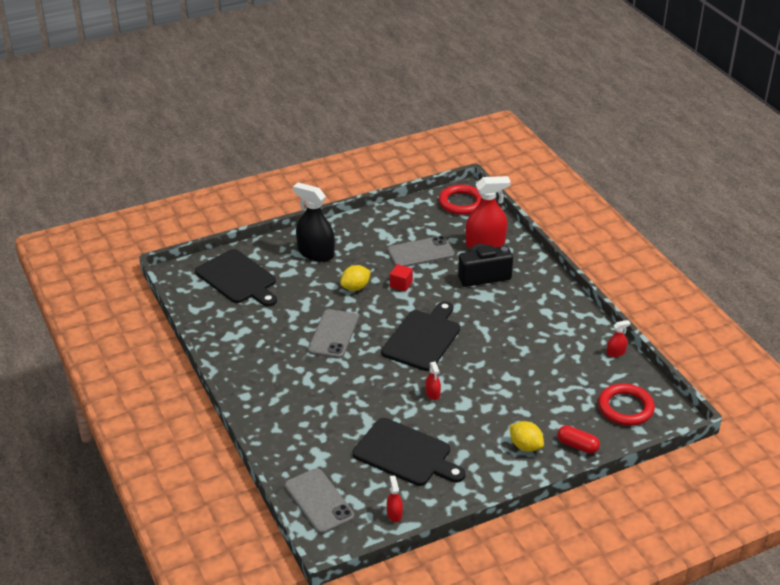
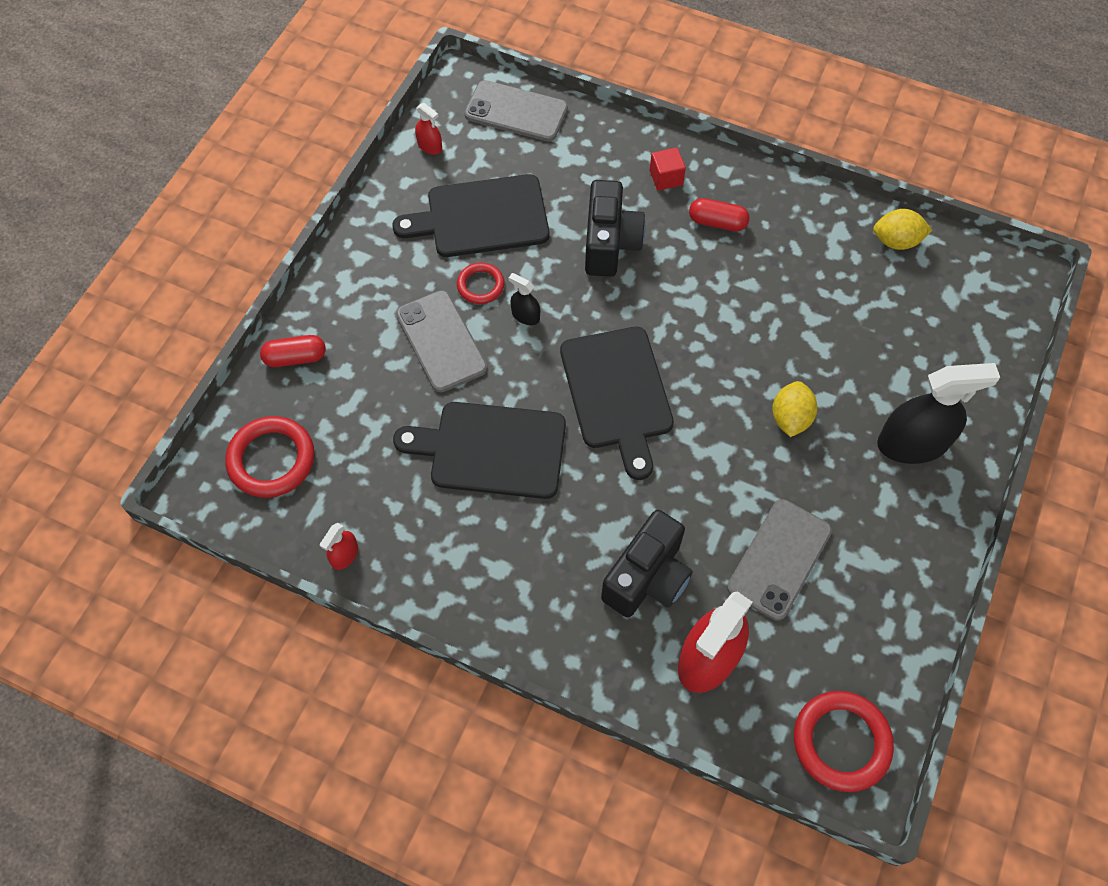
camera: 140 degrees right, 25 degrees up
(238, 278) = (945, 322): black cutting board -> black cutting board (491, 449)
(282, 375) = (717, 222): none -> red capsule
(333, 334) = (729, 320): grey phone -> grey phone (441, 341)
(350, 399) = (609, 244): none -> black camera
(401, 284) = (739, 470): red cube -> red cube (666, 178)
(432, 393) = (525, 315): red spray bottle -> black spray bottle
(442, 421) = (480, 285): none -> red ring
(525, 446) = (357, 316): yellow lemon -> yellow lemon (896, 241)

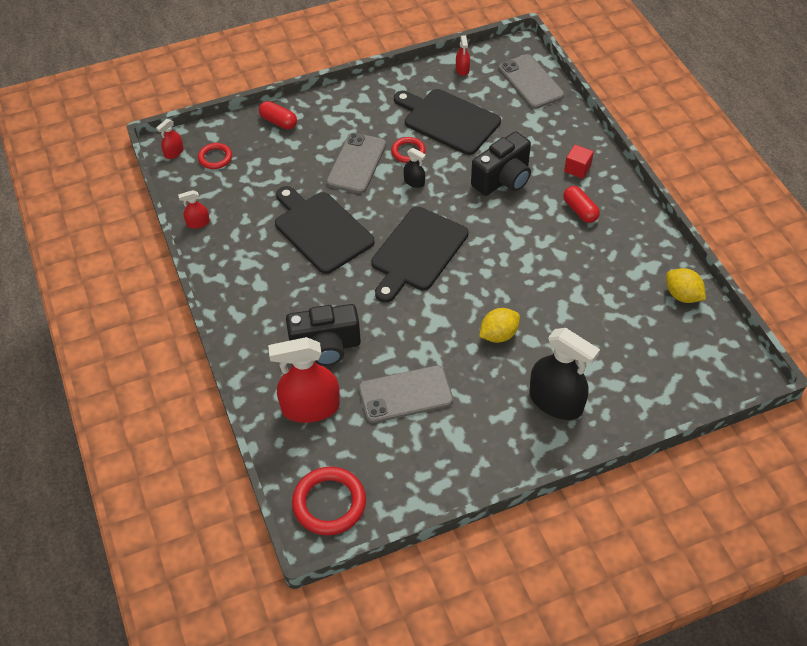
camera: 45 degrees right, 10 degrees down
(212, 492) = (174, 152): none -> red spray bottle
(271, 459) = (215, 158): red ring -> red ring, size x0.59
(525, 315) = (414, 182): black spray bottle -> black spray bottle turned 135 degrees clockwise

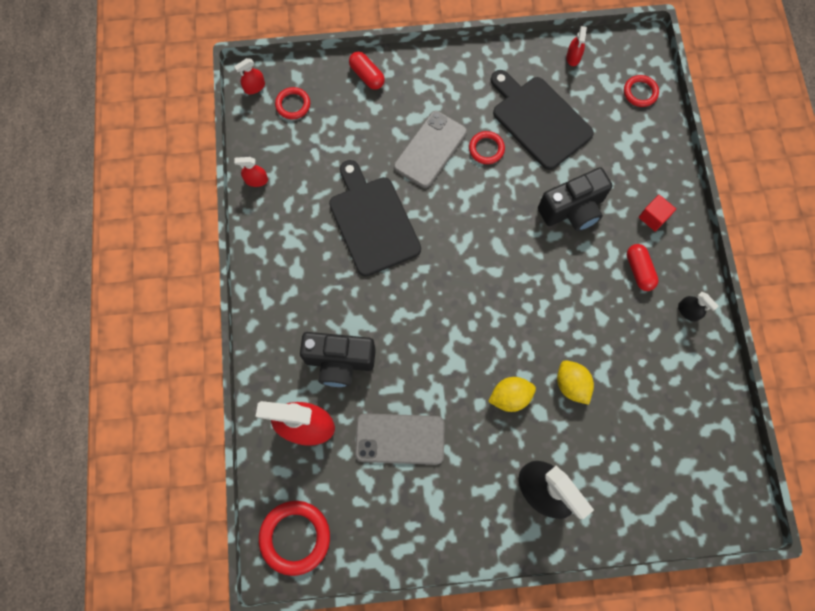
camera: 15 degrees right, 20 degrees up
(414, 182) = (481, 188): black spray bottle -> black spray bottle (688, 311)
(417, 252) = (459, 275): black cutting board -> none
(531, 82) = (640, 92): grey phone -> red ring
(682, 295) = (709, 404): yellow lemon -> yellow lemon (571, 384)

